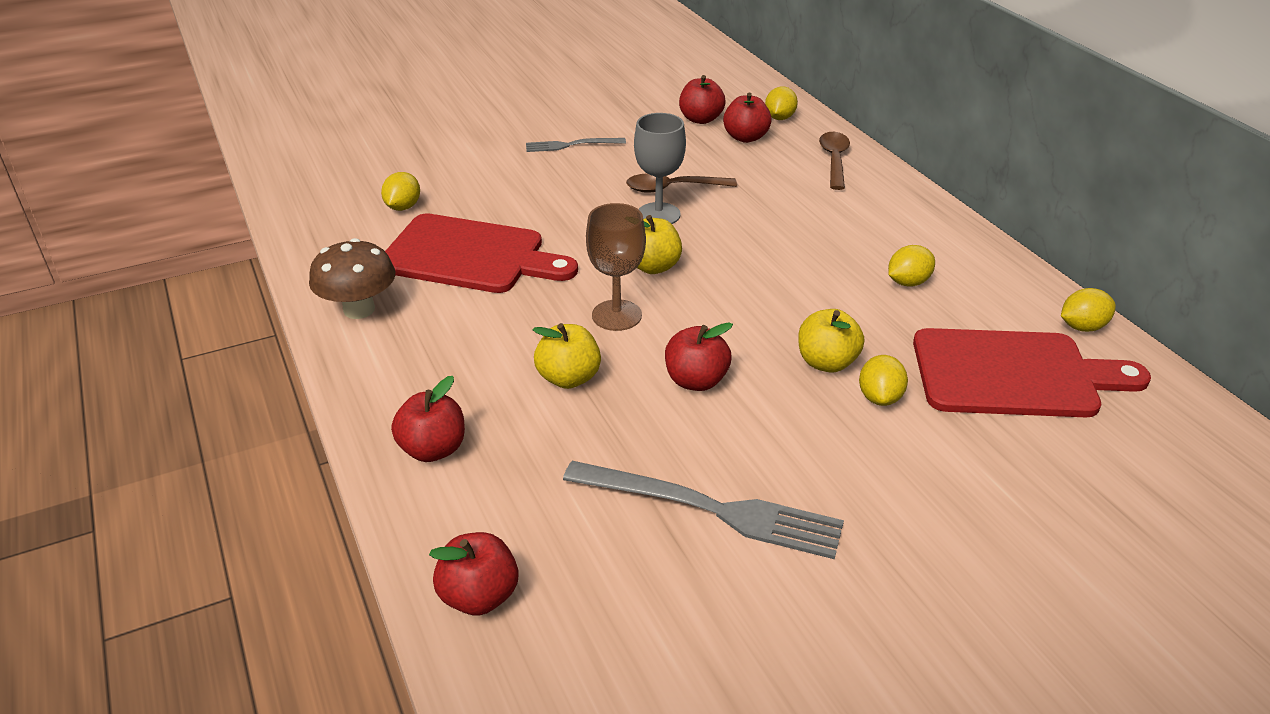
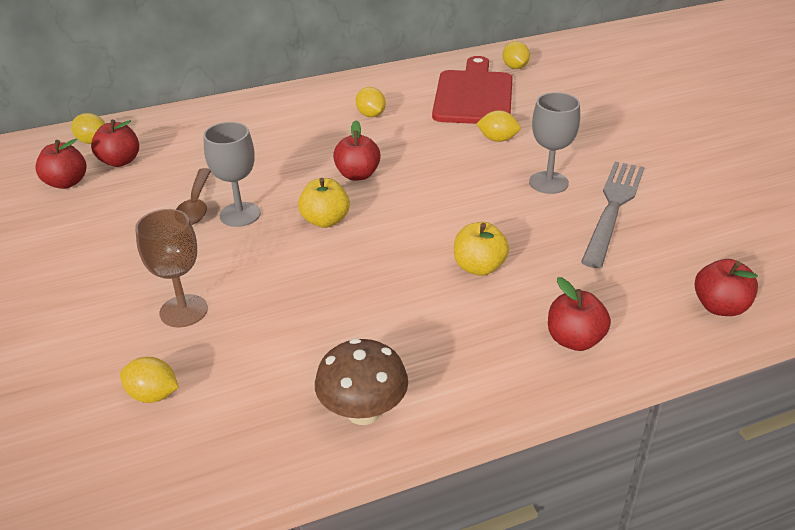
camera: 85 degrees left, 0 degrees up
(470, 256) = (278, 333): red cutting board -> none
(571, 145) = (72, 265): grey fork -> none
(616, 315) = (395, 241): brown goblet -> brown goblet (183, 311)
(696, 381) = (481, 207): red apple -> red apple (357, 175)
(768, 445) = (548, 183): none -> grey goblet
(826, 362) = (461, 154): yellow apple -> none
(834, 160) = (186, 124): brown spoon -> none
(1082, 327) = (428, 69): yellow lemon -> yellow lemon (515, 67)

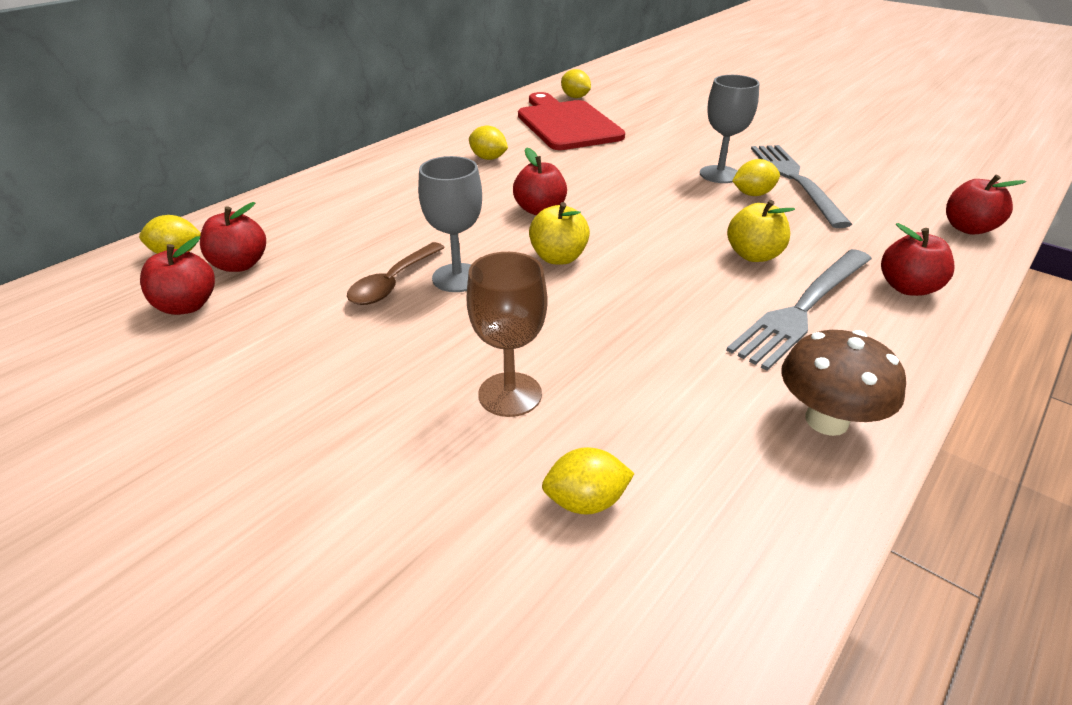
camera: 30 degrees left, 0 degrees up
(196, 205) = (393, 283): brown spoon -> brown spoon turned 60 degrees clockwise
(460, 324) = (803, 308): none -> grey fork
(497, 139) = (632, 152): yellow lemon -> yellow lemon (752, 194)

